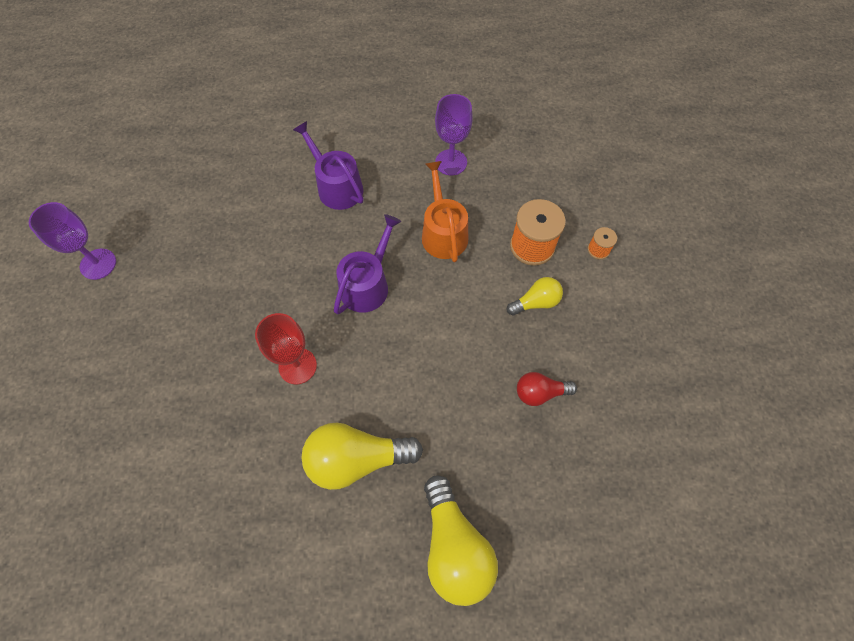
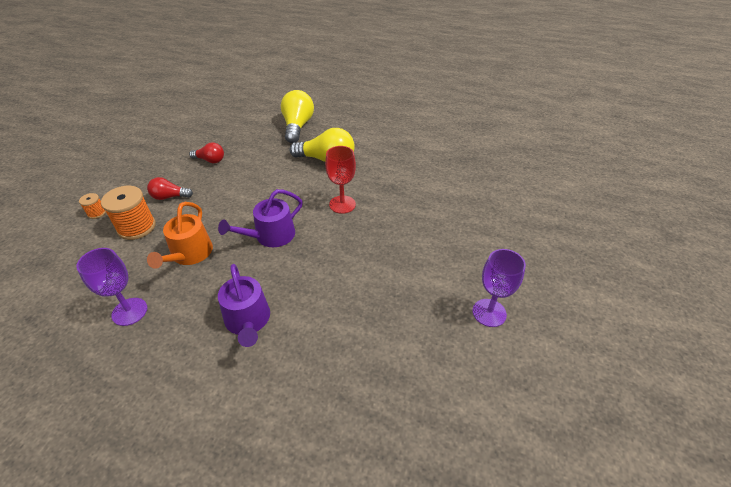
camera: 160 degrees left, 20 degrees down
(536, 302) = (169, 197): yellow light bulb -> red light bulb

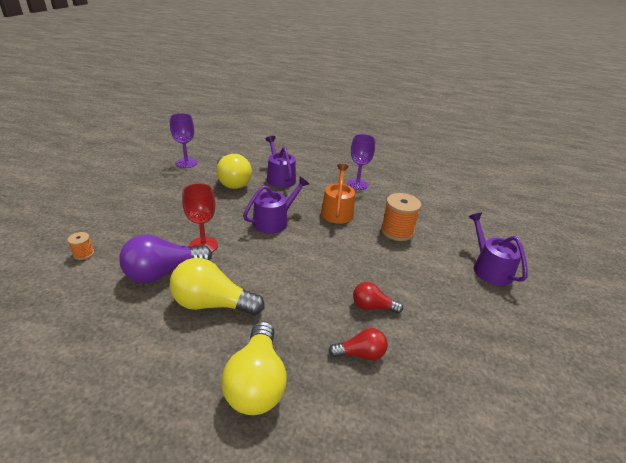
camera: 175 degrees right, 10 degrees down
(81, 190) = (489, 268): none -> purple watering can
(97, 213) = (446, 244): orange spool -> orange spool (83, 254)
(169, 197) = (389, 258): red light bulb -> red light bulb (360, 354)
(321, 306) = (232, 182): none -> yellow light bulb
(369, 180) = (163, 272): none -> purple light bulb
(489, 313) = (119, 175): purple goblet -> purple goblet (186, 163)

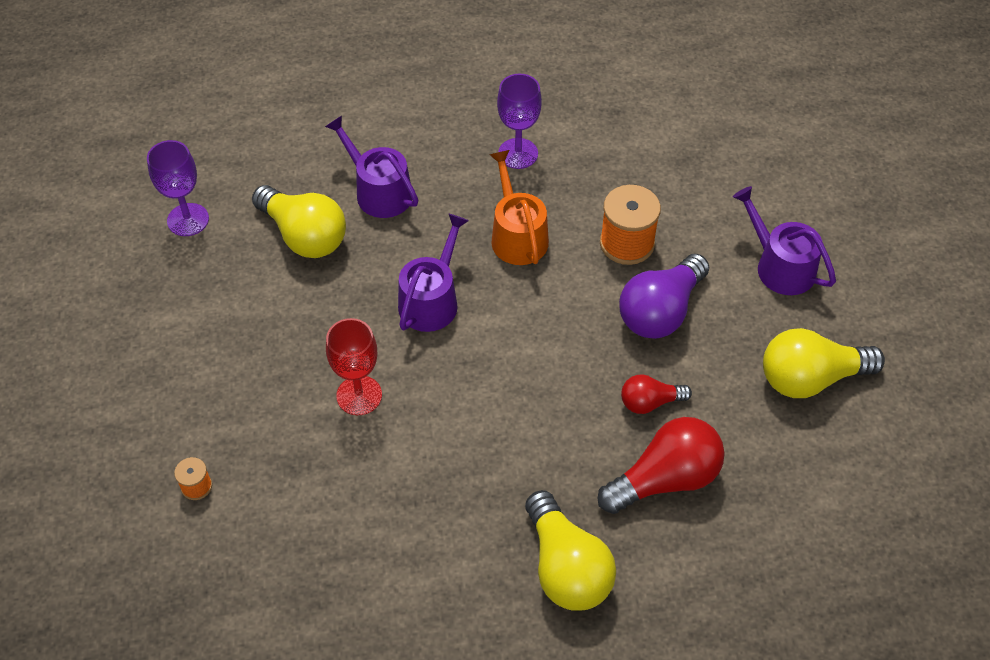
camera: 20 degrees left, 20 degrees up
(163, 272) = (339, 468): purple light bulb -> purple light bulb (660, 311)
(212, 304) = (442, 488): yellow light bulb -> yellow light bulb (810, 378)
(360, 354) = (665, 479): red light bulb -> red light bulb, size x1.78

